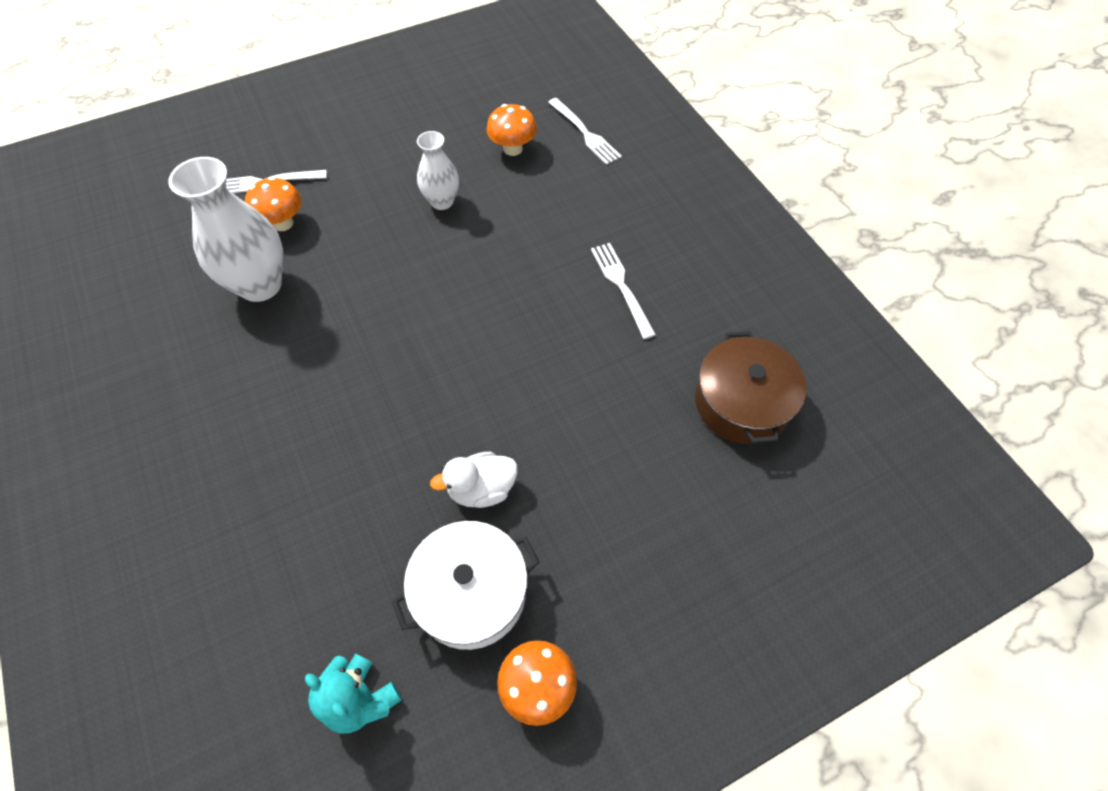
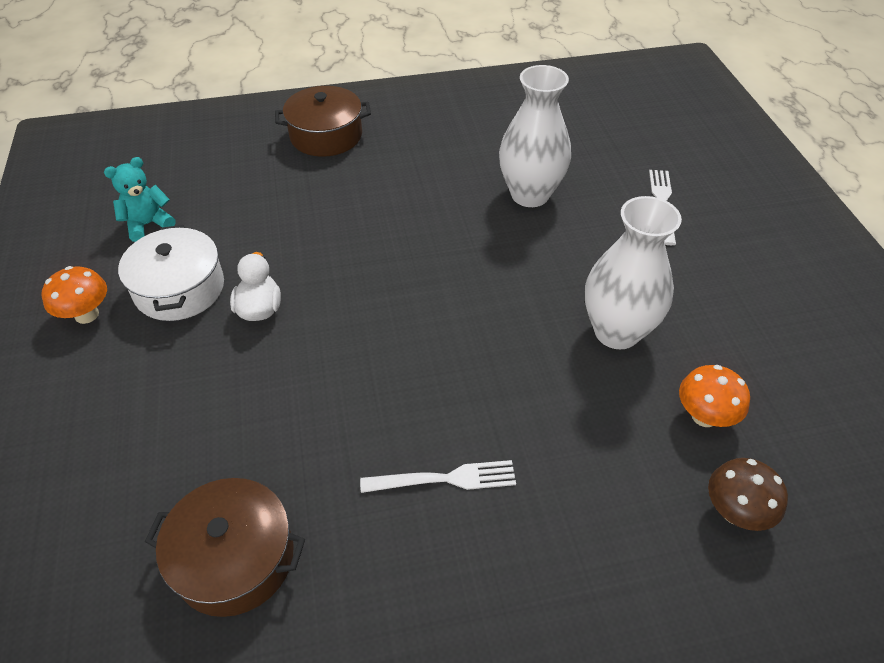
camera: 105 degrees right, 10 degrees down
(141, 533) = (326, 135): none -> brown pot
(283, 223) = (604, 211): orange mushroom -> none
(442, 201) = (616, 331): white vase -> white vase, size x1.73
(585, 133) = (735, 511): white fork -> brown mushroom

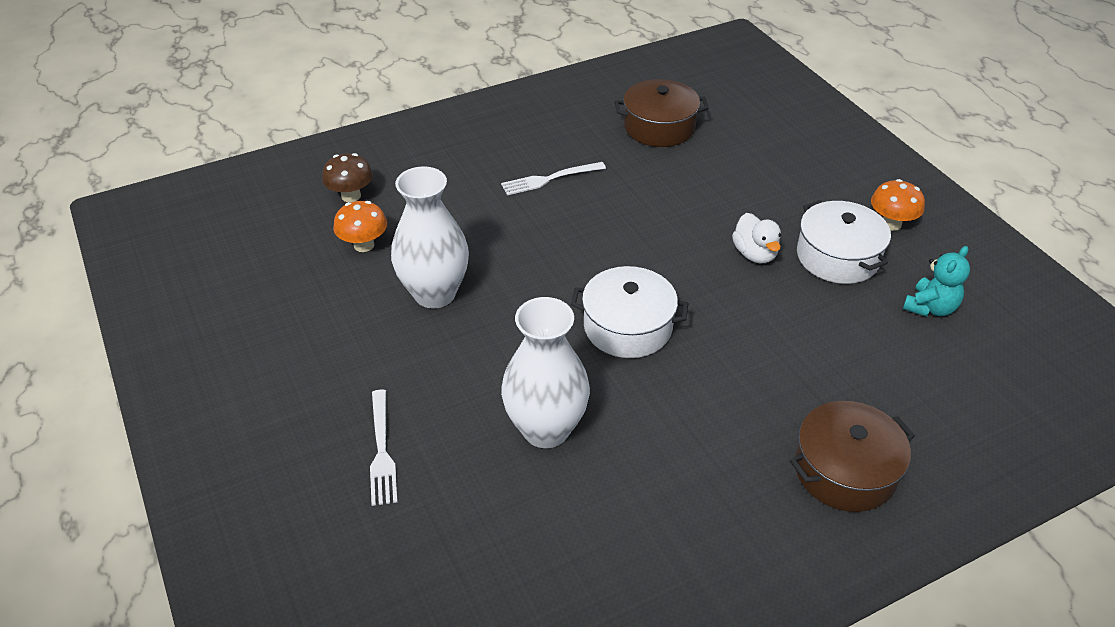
camera: 165 degrees right, 5 degrees down
(430, 260) = (628, 327): none -> white pot

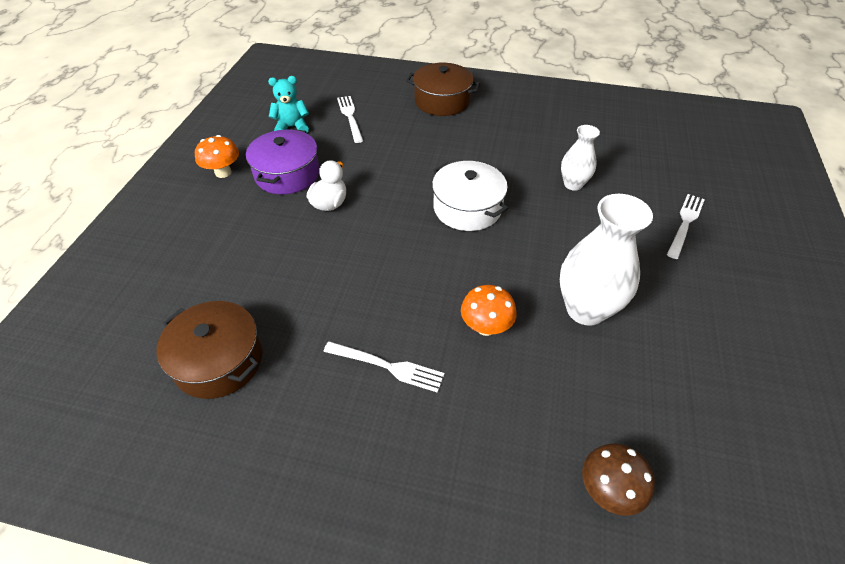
camera: 140 degrees left, 5 degrees up
(364, 245) = (624, 403): orange mushroom -> orange mushroom (486, 327)
(546, 429) = (573, 184): white vase -> white vase, size x0.58
(838, 257) = (287, 174): white pot -> purple pot
(902, 363) = (350, 117): none -> white fork

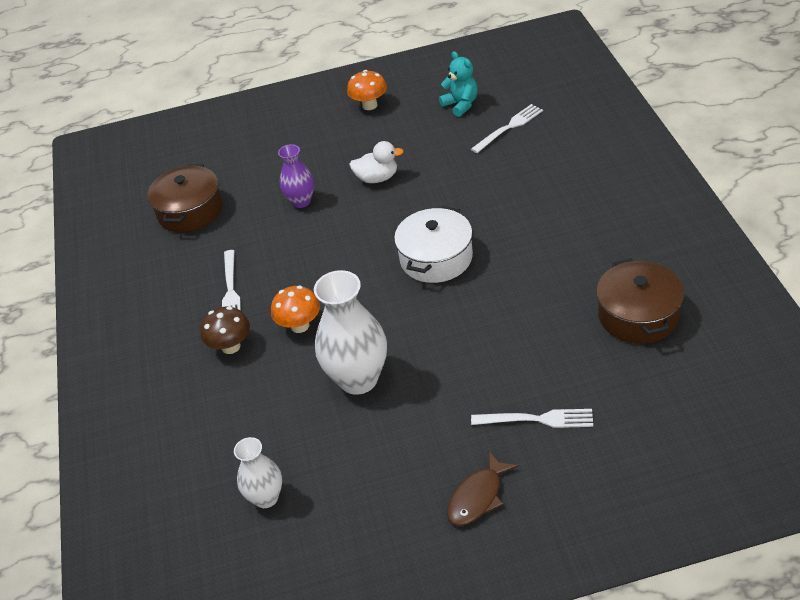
camera: 70 degrees right, 5 degrees down
(287, 174) = (395, 137): purple pot -> none
(306, 263) = (301, 201): none -> purple vase
(442, 101) = (596, 169): brown pot -> brown pot (638, 315)
(573, 184) = (533, 315): white vase -> white vase (266, 498)
(608, 490) = (188, 444): brown mushroom -> brown mushroom (231, 346)
(756, 284) = (477, 497): none -> brown fish

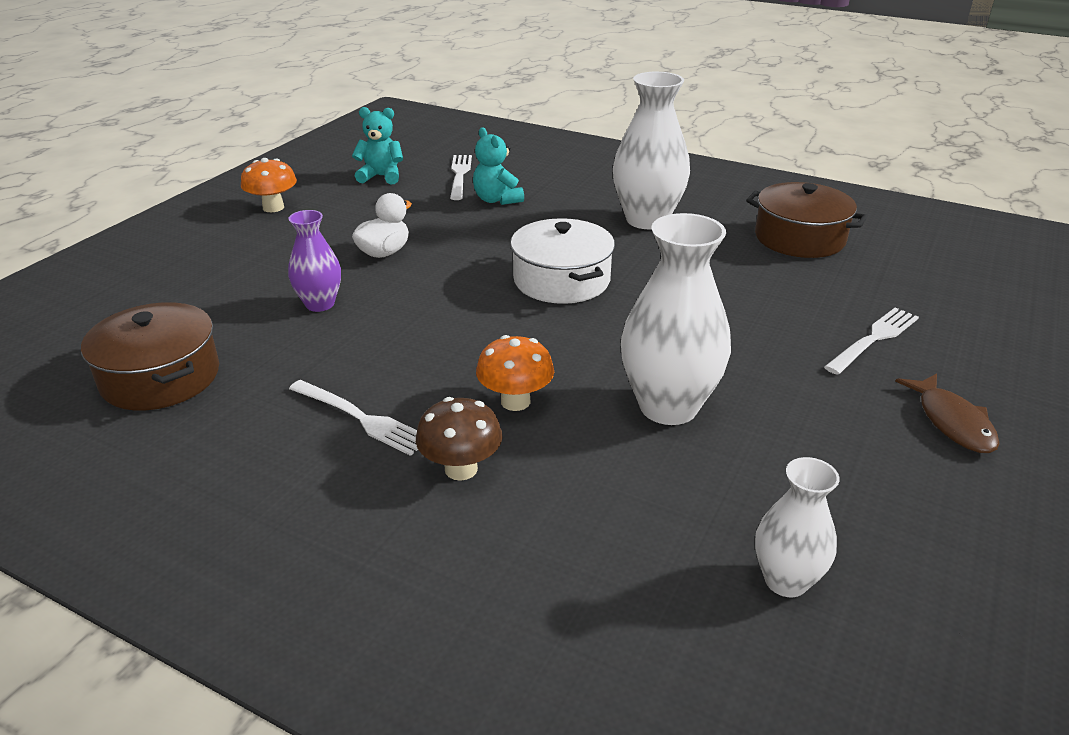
camera: 55 degrees left, 10 degrees down
(498, 165) = (497, 200): none -> turquoise teddy bear
(563, 237) = (647, 220): none -> white vase

